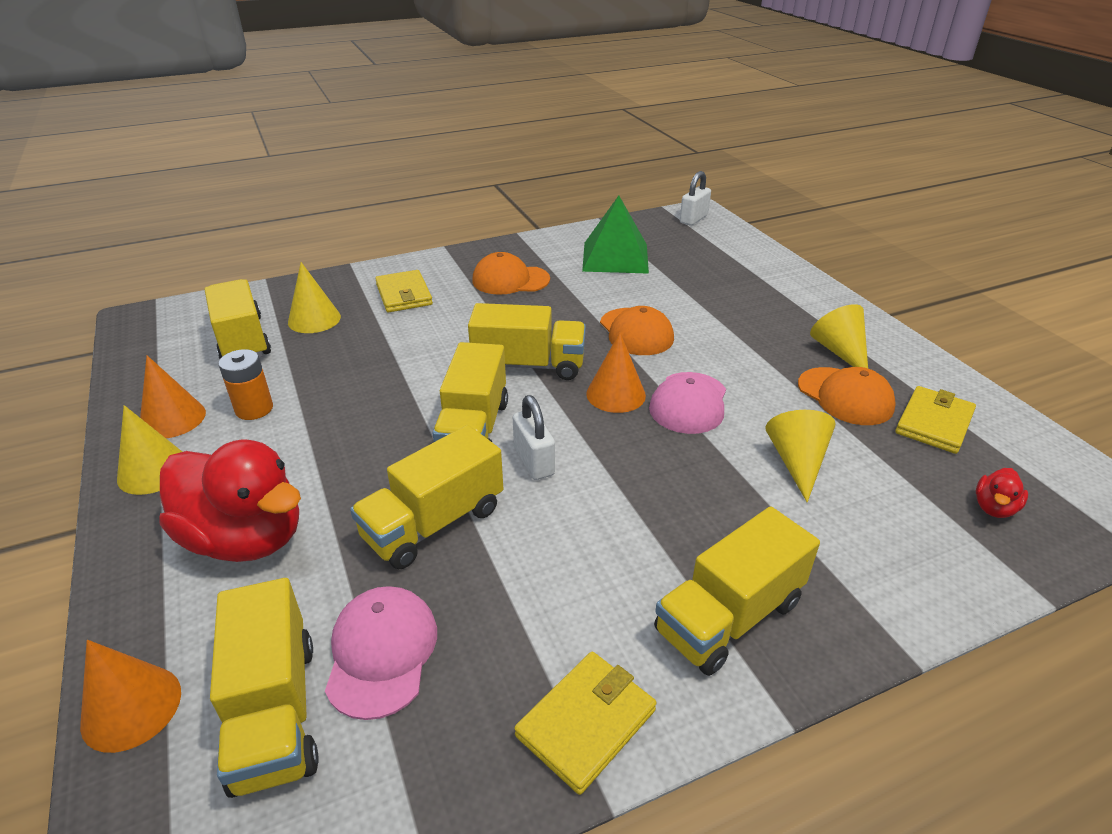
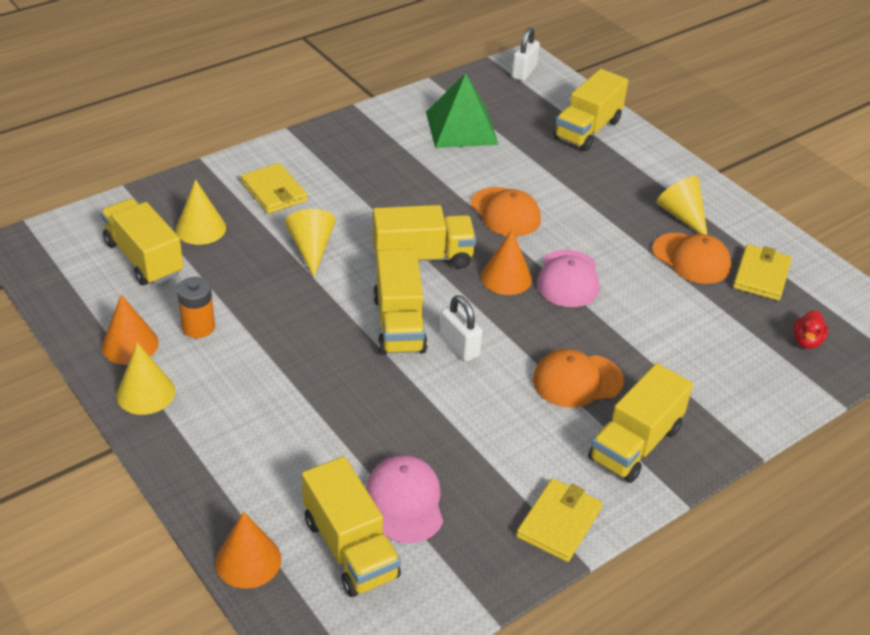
camera: 15 degrees left, 5 degrees up
(246, 538) = (259, 437): red duck -> none
(434, 523) = (401, 406): yellow truck -> yellow truck (587, 129)
(510, 280) = (370, 164): orange cap -> orange cap (577, 380)
(797, 462) = (662, 322): yellow cone -> yellow cone (311, 249)

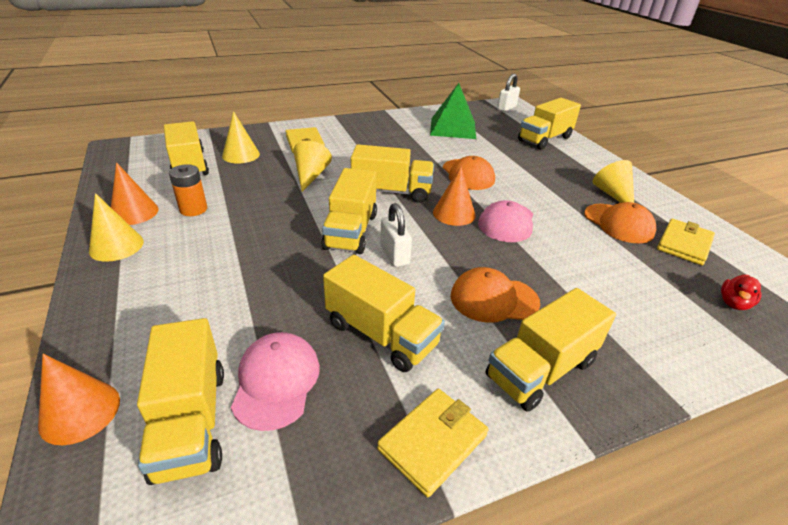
camera: 15 degrees right, 5 degrees down
(480, 438) = (381, 334): none -> yellow truck

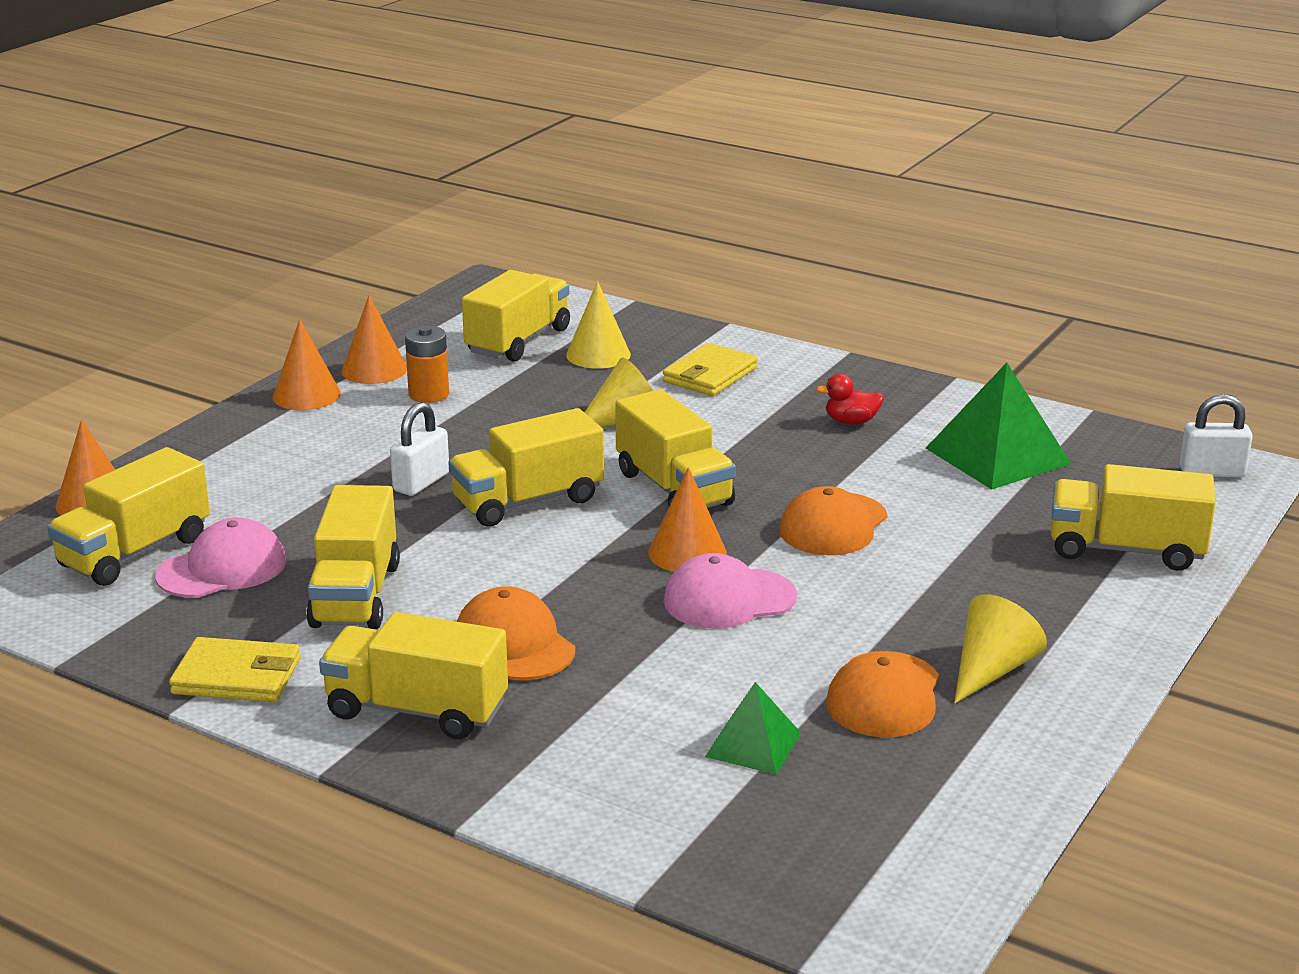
camera: 55 degrees right, 10 degrees down
(116, 246) = (306, 395): yellow cone -> orange cone
(394, 254) = (518, 548): white padlock -> white padlock (421, 482)
(643, 271) = (753, 744): none -> green pyramid
(684, 244) = (908, 770): yellow wallet -> none
(733, 303) = (772, 839): red duck -> red duck (851, 422)

